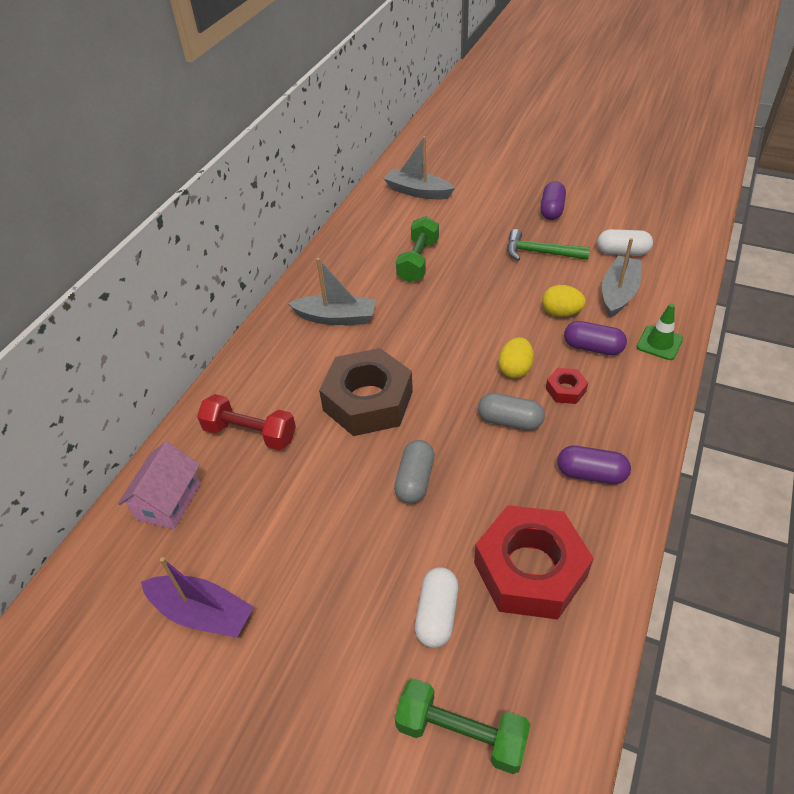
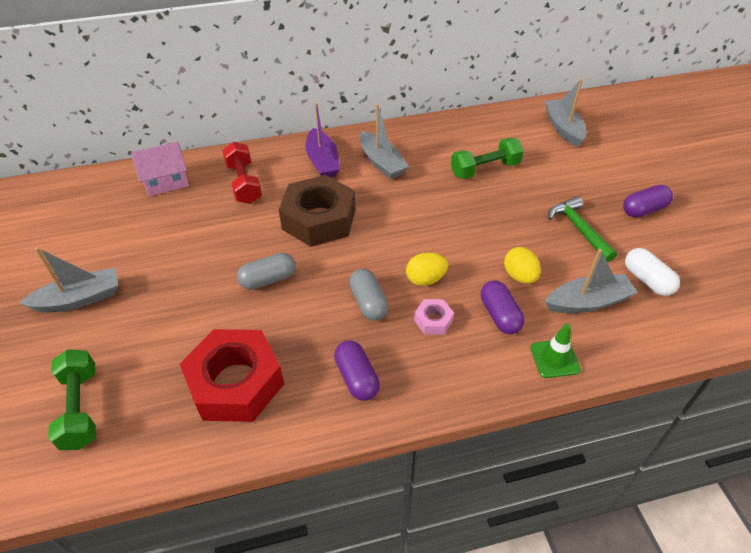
camera: 50 degrees right, 0 degrees up
(202, 613) = (99, 241): purple boat -> purple boat (322, 161)
(286, 672) = (79, 299): none -> grey boat
(437, 614) = (164, 349): white capsule -> none
(565, 390) = (433, 320): red nut -> pink nut

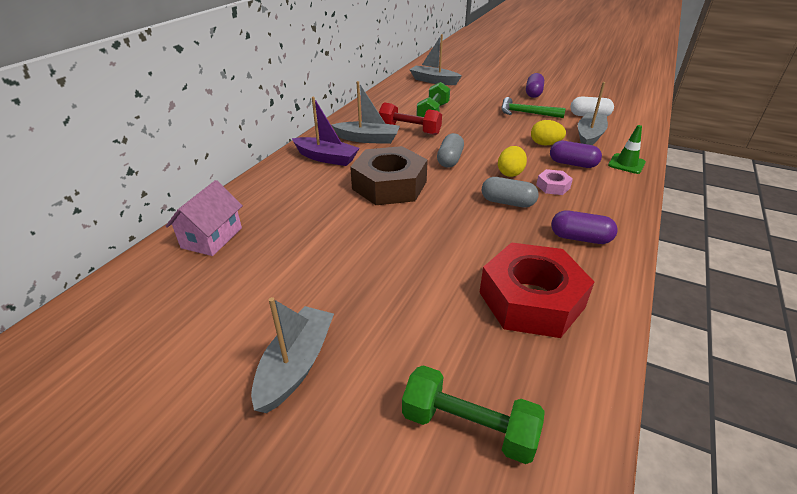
camera: 50 degrees left, 10 degrees down
(244, 183) = (290, 199): red dumbbell -> red dumbbell (409, 130)
(268, 279) = (427, 234): grey capsule -> grey capsule (450, 160)

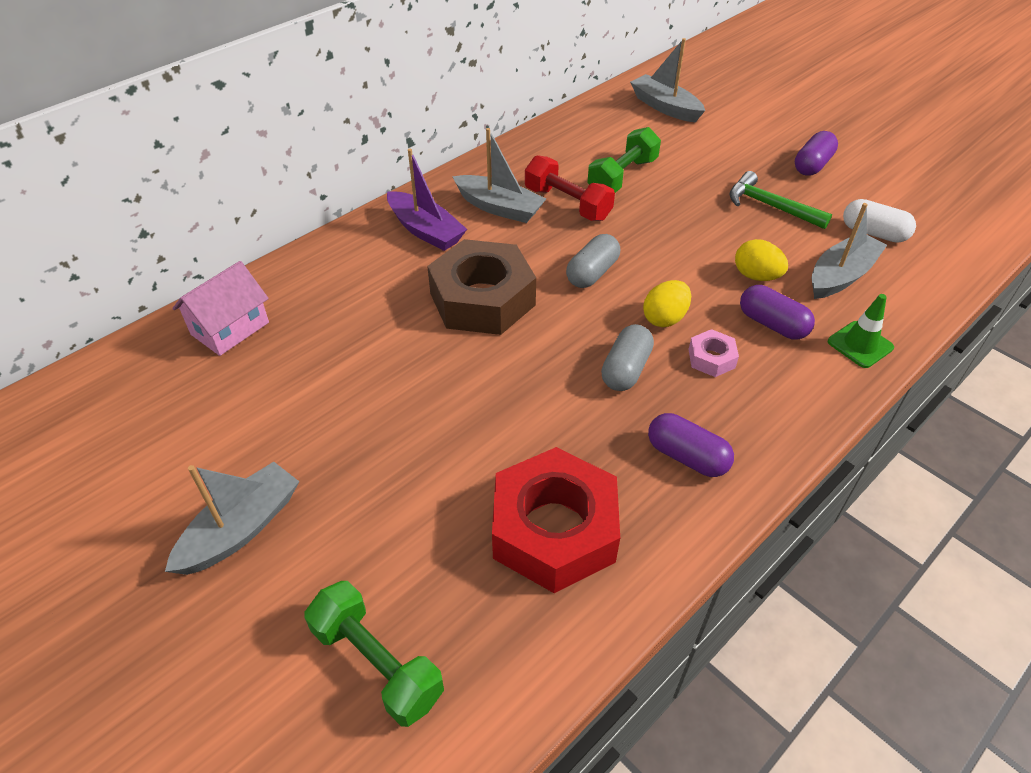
camera: 20 degrees right, 10 degrees up
(507, 202) = (625, 369): grey capsule -> grey capsule turned 75 degrees clockwise

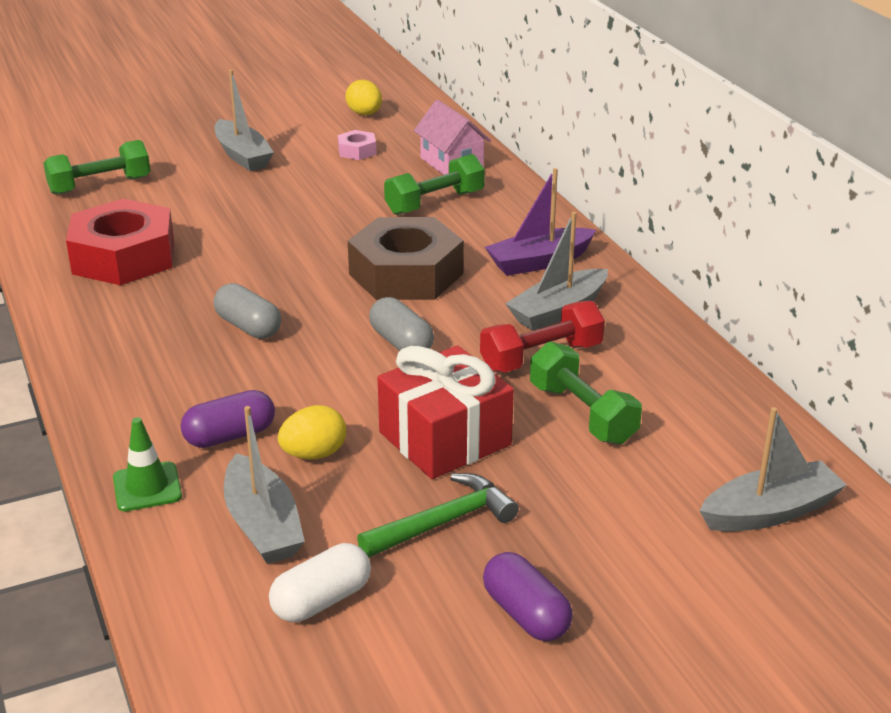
camera: 110 degrees right, 15 degrees down
(331, 317) = (435, 203): none -> green dumbbell
(664, 318) = (297, 368): yellow egg -> yellow egg (364, 114)
(687, 456) = (124, 330): purple capsule -> none
(692, 224) = (445, 438): none -> red gift
(711, 358) = (218, 379): pink nut -> pink nut (357, 151)

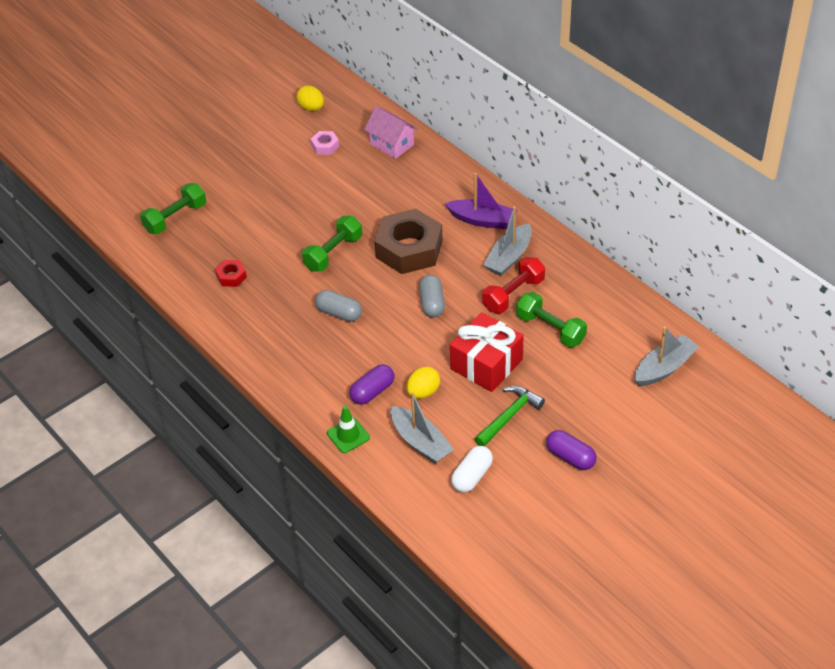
camera: 15 degrees left, 15 degrees up
(124, 257) = (231, 276): red nut -> red nut, size x0.43
(242, 156) = (252, 168): grey boat -> none
(401, 343) = (432, 303): grey capsule -> grey capsule turned 45 degrees clockwise
(435, 203) = (398, 184): green dumbbell -> green dumbbell (333, 253)
(539, 262) = (482, 220): purple boat -> purple boat turned 120 degrees counterclockwise

